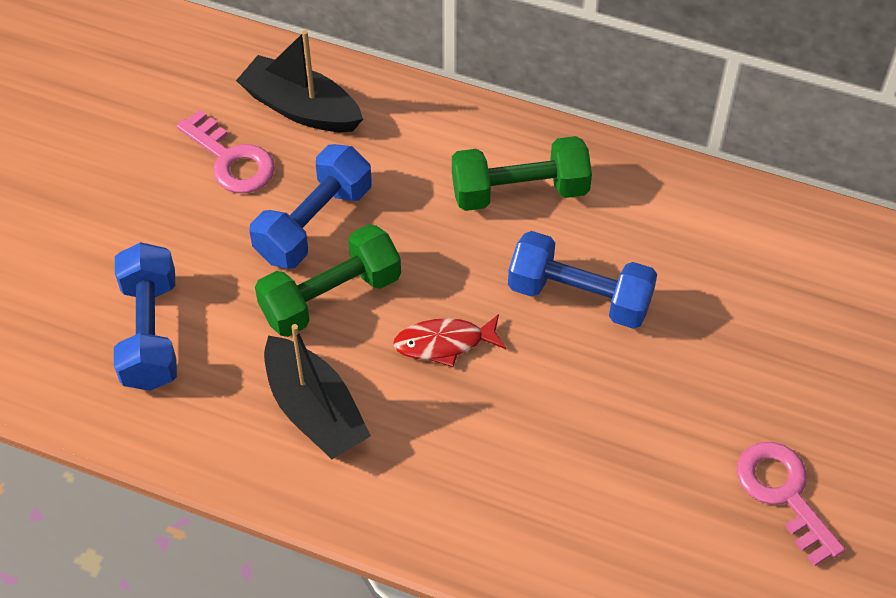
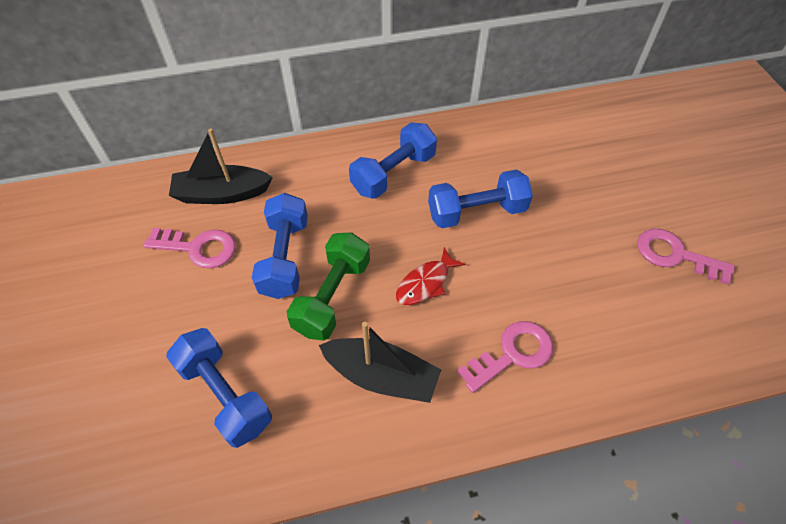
camera: 35 degrees left, 0 degrees up
(473, 476) = (512, 354): none -> pink key
(519, 191) = (393, 173): green dumbbell -> blue dumbbell

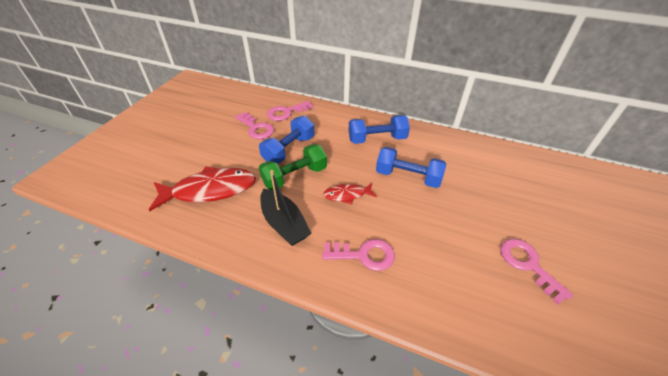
camera: 35 degrees right, 10 degrees down
(222, 194) = (286, 112): black boat -> pink key
(225, 395) = (210, 190): blue dumbbell -> red fish

